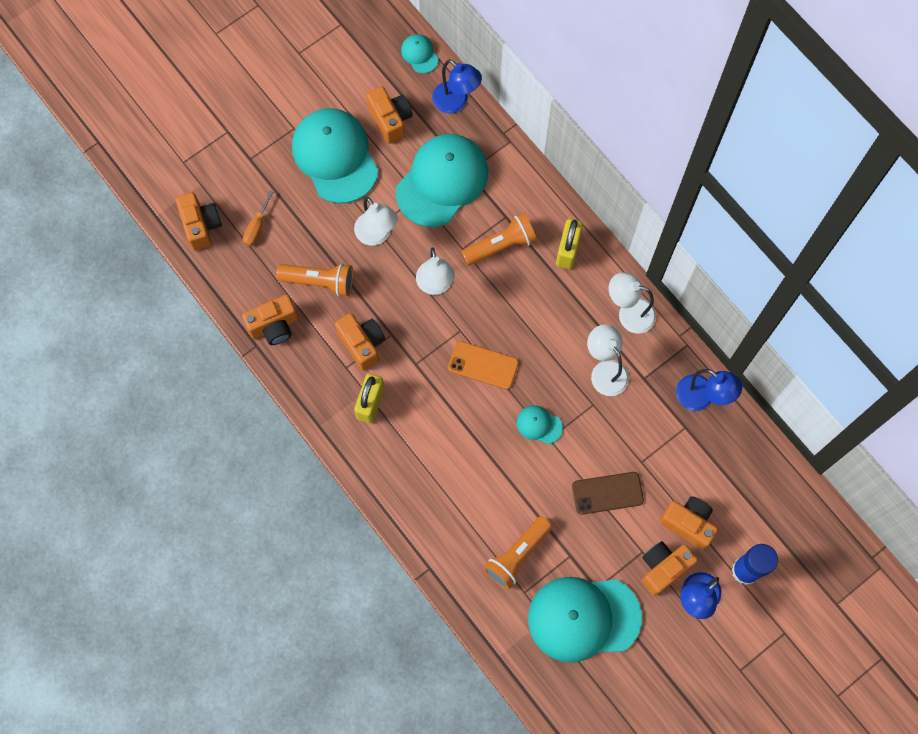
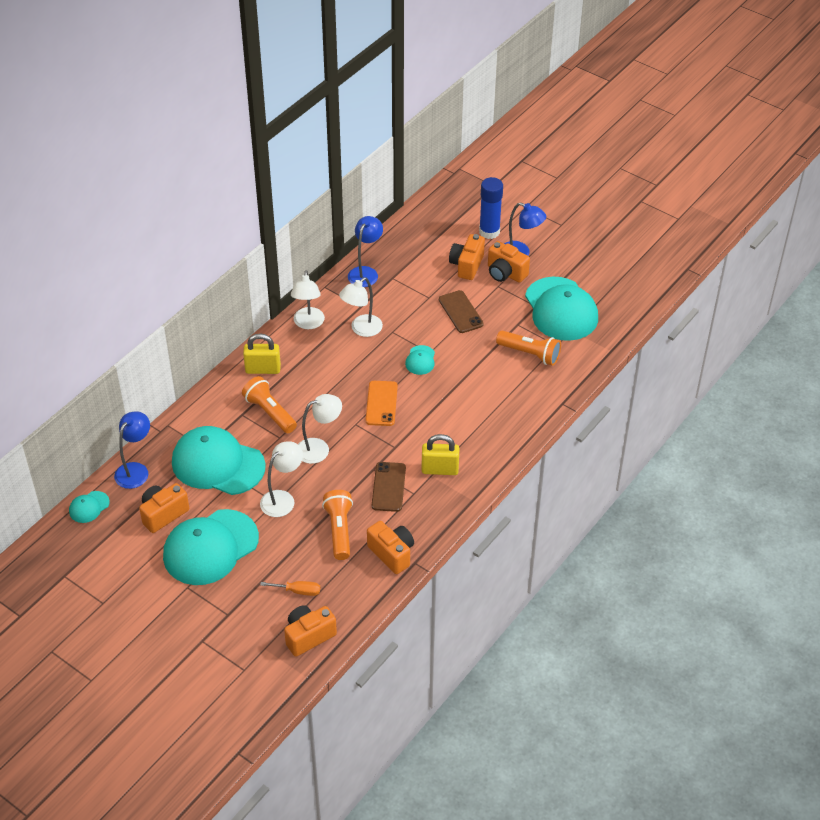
camera: 105 degrees left, 25 degrees down
(362, 344) = (388, 487): orange camera -> brown phone

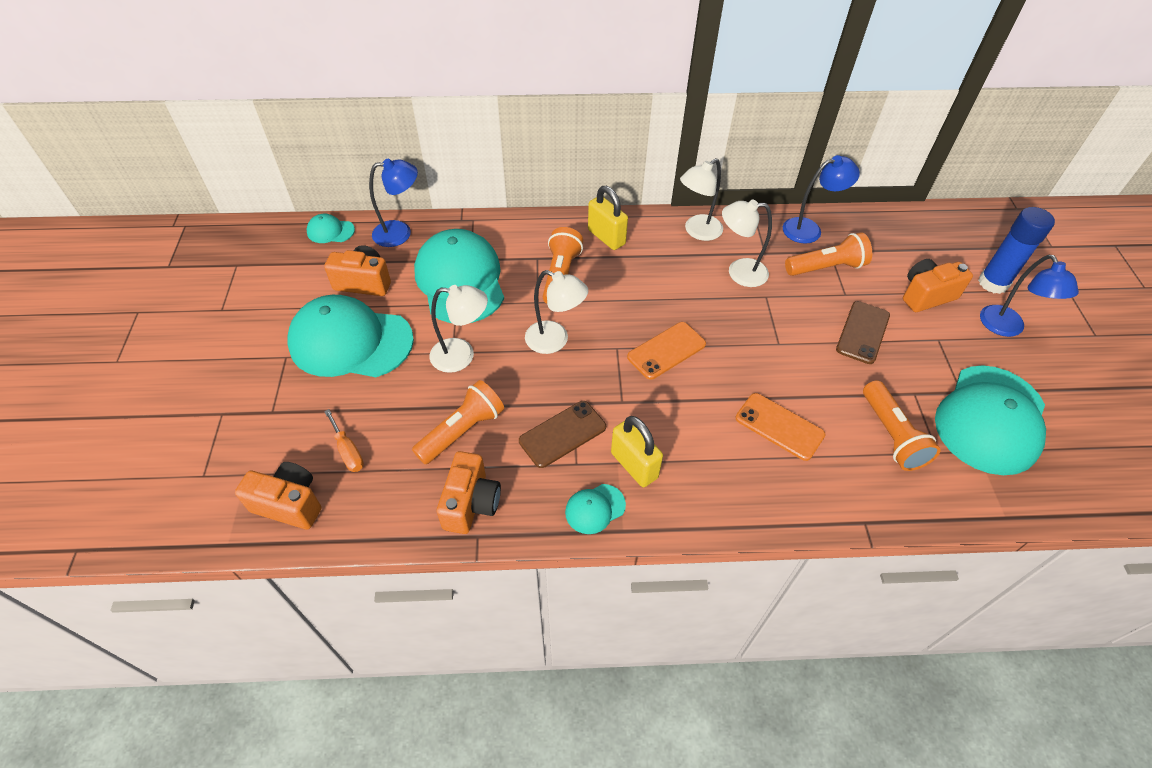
camera: 50 degrees right, 5 degrees up
(401, 289) = (826, 267): none -> orange flashlight
(420, 360) = (759, 343): turquoise cap -> turquoise cap (595, 509)
(479, 393) = (779, 426): none -> orange phone
(505, 273) = (963, 334): orange camera -> none

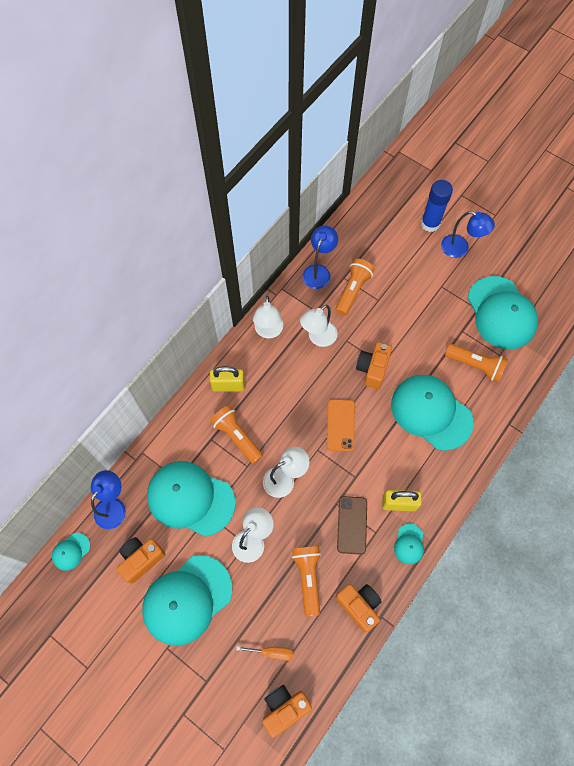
camera: 50 degrees left, 15 degrees up
(779, 426) = (431, 412): orange phone -> turquoise cap
(862, 332) = (408, 317): brown phone -> none
(926, 295) = (411, 262): orange camera -> orange camera (372, 369)

